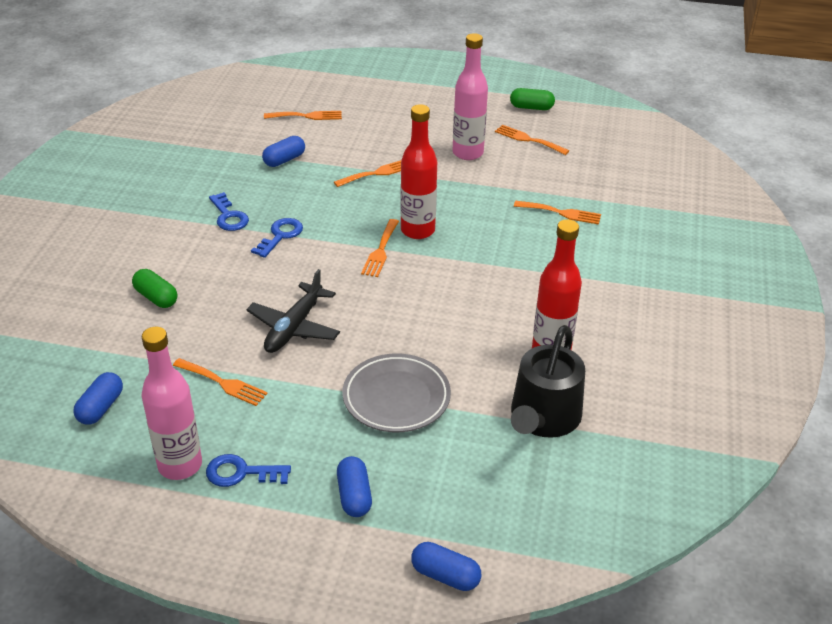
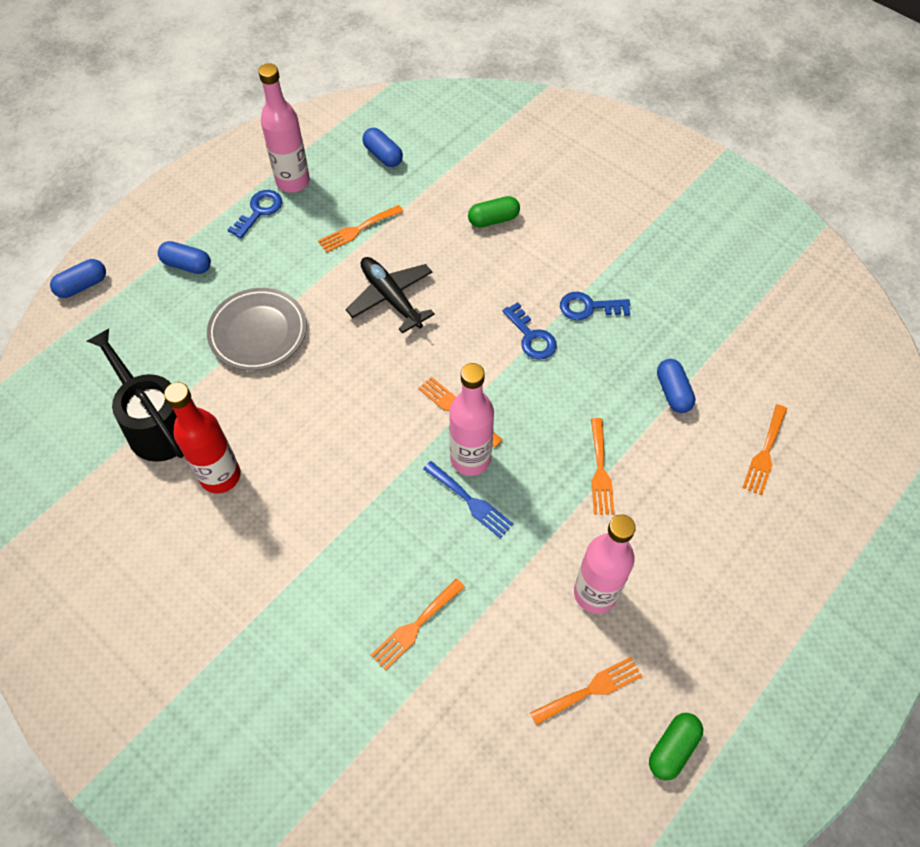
camera: 120 degrees right, 20 degrees up
(417, 230) = (470, 459): red bottle -> pink bottle
(451, 219) = (470, 501): none -> blue fork

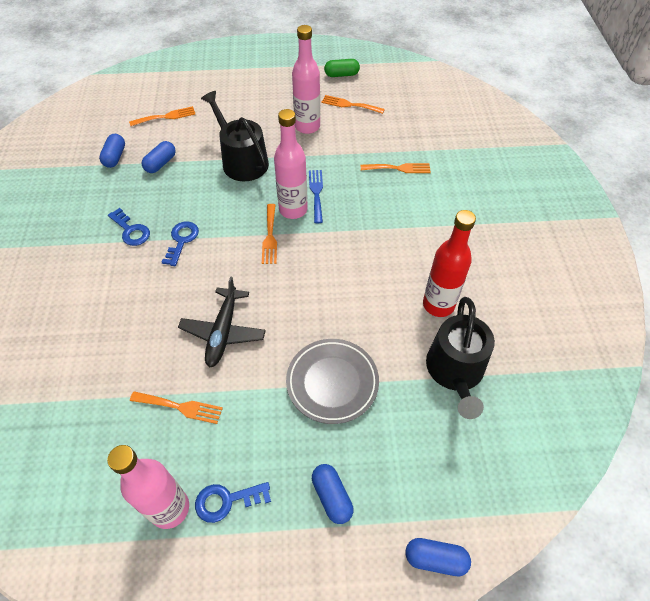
camera: 135 degrees left, 5 degrees down
(383, 155) = (77, 464): blue capsule -> blue capsule (115, 157)
(493, 219) = (92, 330): green capsule -> none
(600, 471) = (242, 161): orange fork -> black watering can

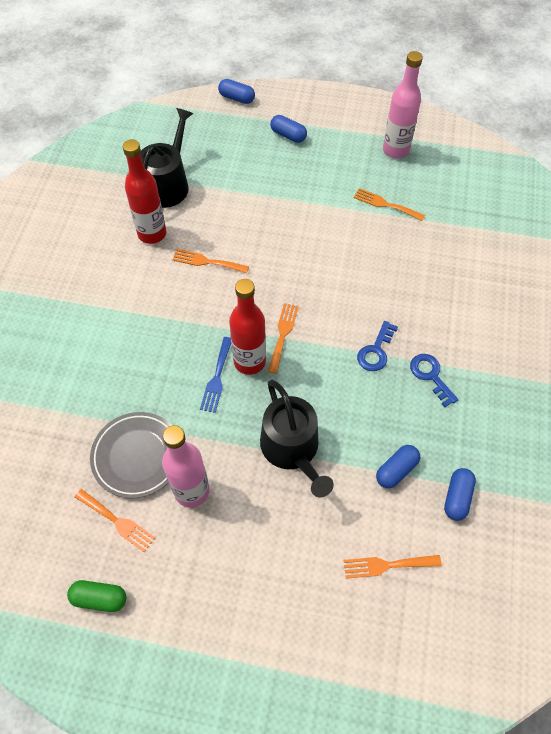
camera: 165 degrees left, 5 degrees up
(223, 332) = (345, 251): black plane -> none
(227, 501) = (357, 146): blue key -> none
(293, 210) = (249, 361): pink bottle -> red bottle
(332, 382) = (265, 196): grey plate -> grey plate (137, 456)
(332, 496) = (288, 135): blue capsule -> blue capsule turned 45 degrees counterclockwise
(399, 168) = (108, 390): orange fork -> orange fork (207, 261)

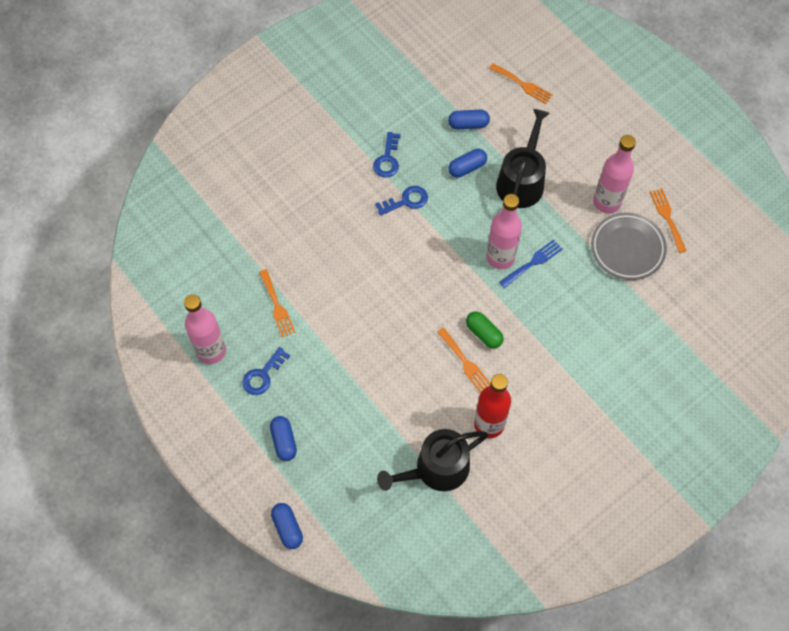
camera: 140 degrees left, 5 degrees up
(99, 598) = (705, 183): green capsule -> green capsule (483, 333)
(249, 361) = (500, 257): red bottle -> pink bottle
(283, 334) = (459, 260): orange fork -> none
(345, 159) = (263, 375): none -> blue key
(457, 497) = (447, 86): blue capsule -> blue capsule (467, 167)

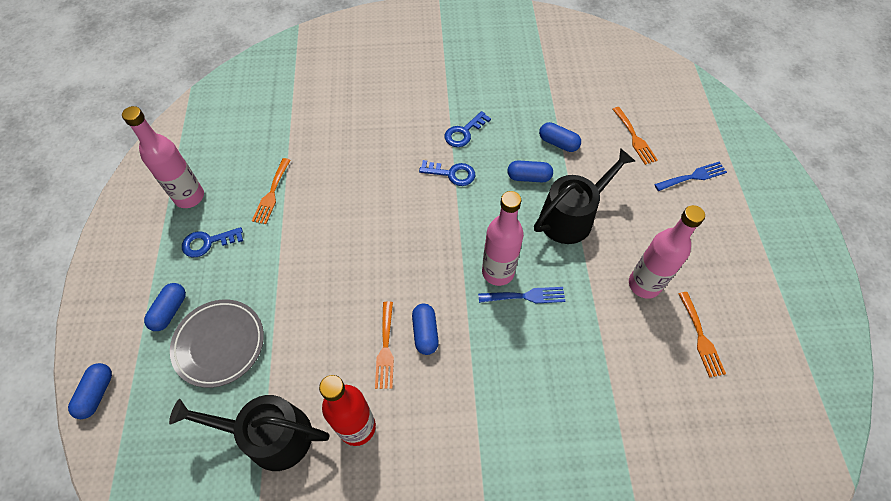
camera: 35 degrees right, 5 degrees down
(483, 333) = (425, 332): green capsule -> blue capsule
(586, 93) = (693, 176): none -> blue fork
(627, 248) = (634, 342): grey plate -> grey plate (219, 344)
(667, 217) = (701, 338): orange fork -> orange fork turned 150 degrees clockwise

